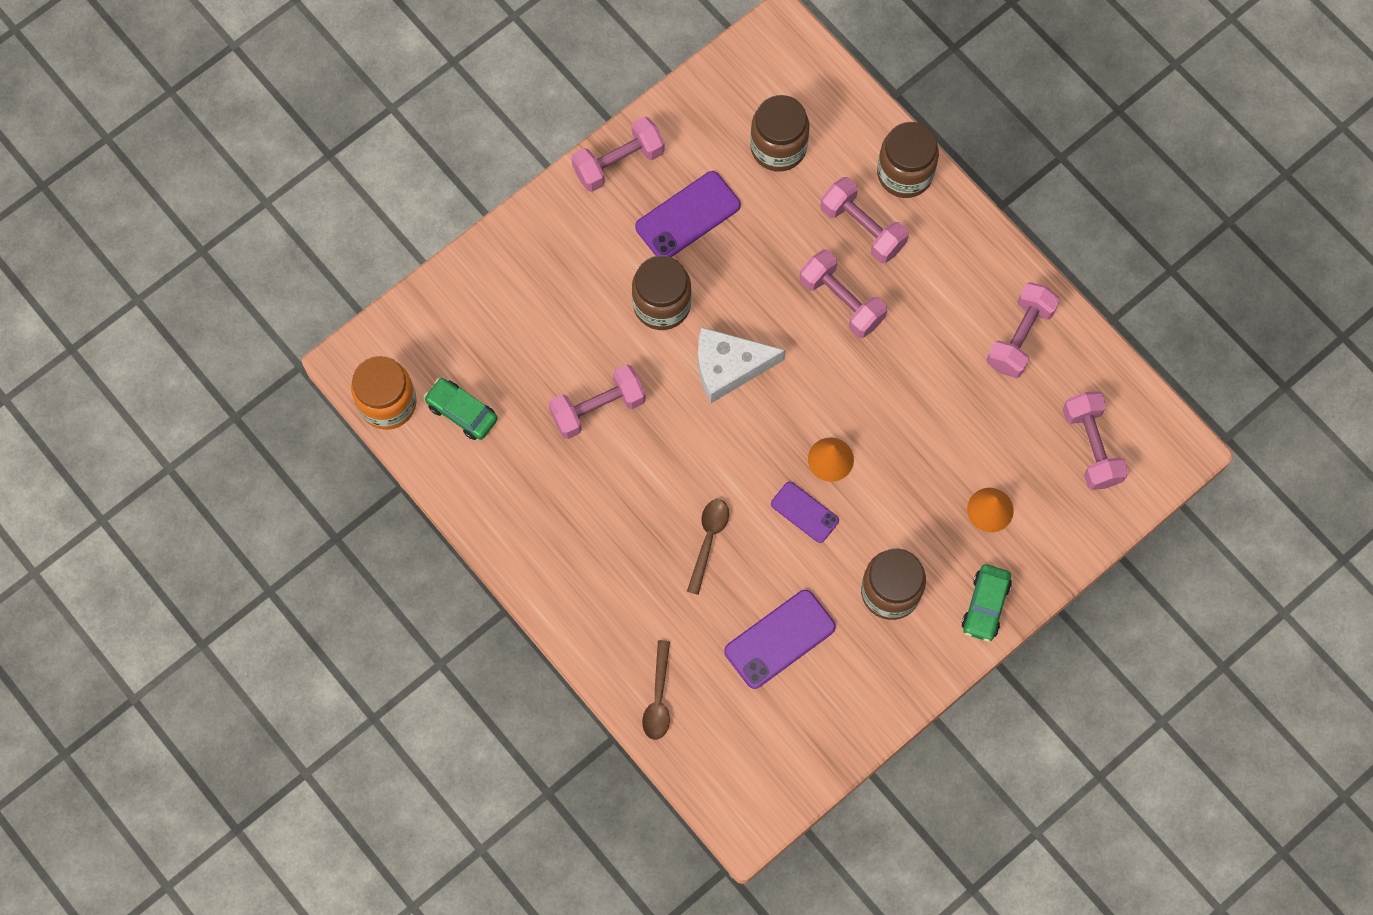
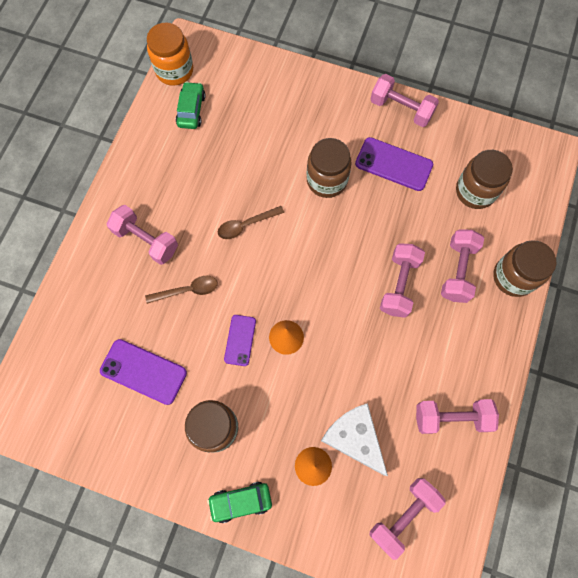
camera: 60 degrees right, 0 degrees up
(598, 408) = (237, 180): pink dumbbell -> pink dumbbell (146, 240)
(658, 698) = (65, 316): brown spoon -> brown spoon (246, 225)
(729, 367) = (310, 240): white cheese -> white cheese (354, 438)

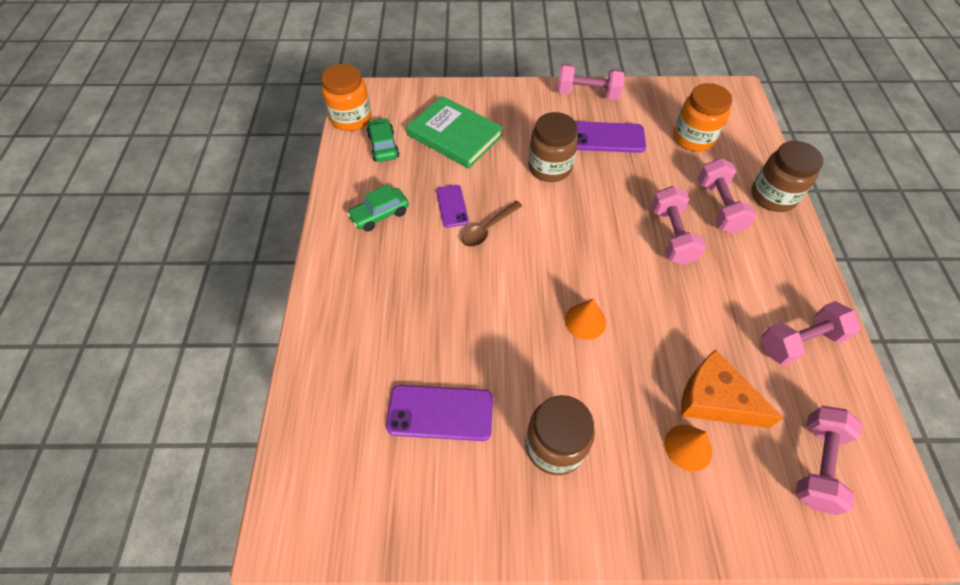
camera: 20 degrees left, 15 degrees down
(146, 240) = (385, 275): pink dumbbell -> none
(187, 290) = (454, 310): brown spoon -> none
(240, 340) = (536, 341): purple phone -> purple phone (452, 206)
(241, 501) = (628, 522): green car -> green car (380, 215)
(258, 118) = (455, 135): none -> green book
(354, 438) = (714, 399): white cheese -> orange cheese
(475, 191) = (693, 138): brown jar -> orange jar

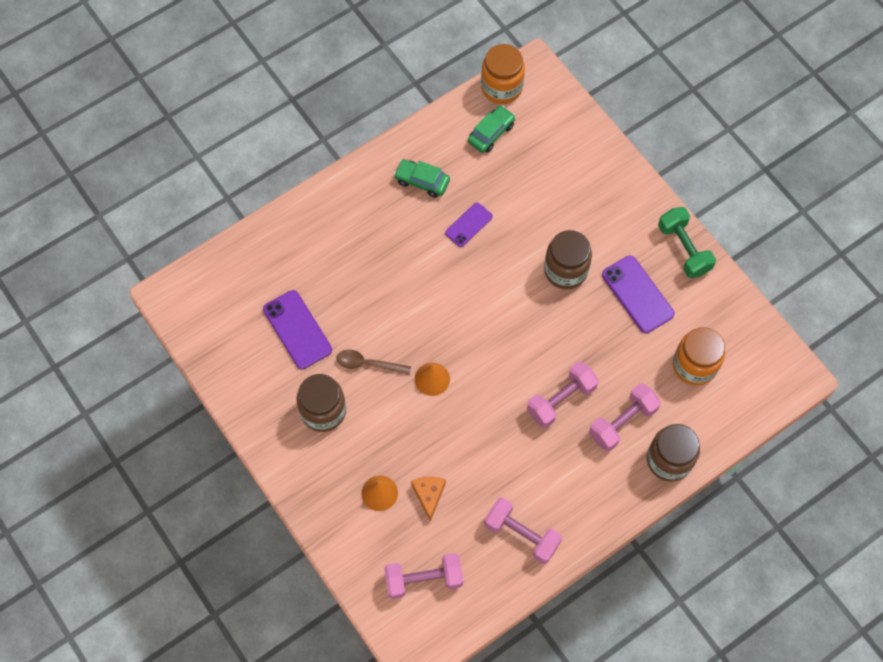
camera: 55 degrees right, 10 degrees up
(455, 135) = (545, 176): green book -> none
(488, 229) = (466, 264): brown spoon -> brown spoon (368, 364)
(587, 94) = (684, 249): pink dumbbell -> green dumbbell
(714, 399) = (429, 495): orange cheese -> orange cheese, size x0.61

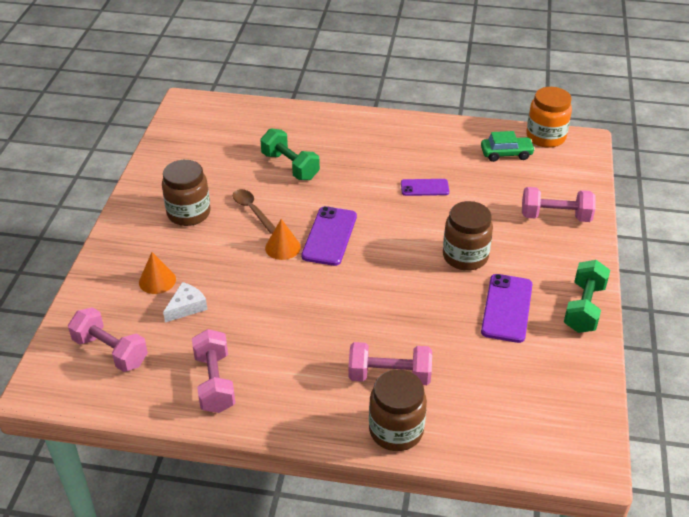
camera: 45 degrees right, 25 degrees down
(297, 329) = (234, 165): purple phone -> purple phone (329, 236)
(343, 292) = (290, 166): none -> green dumbbell
(422, 181) = (422, 148): green car -> none
(429, 495) = (186, 307): orange cheese -> white cheese
(561, 400) = (359, 326): pink dumbbell -> pink dumbbell (555, 216)
(694, 365) = (500, 385): orange jar -> none

